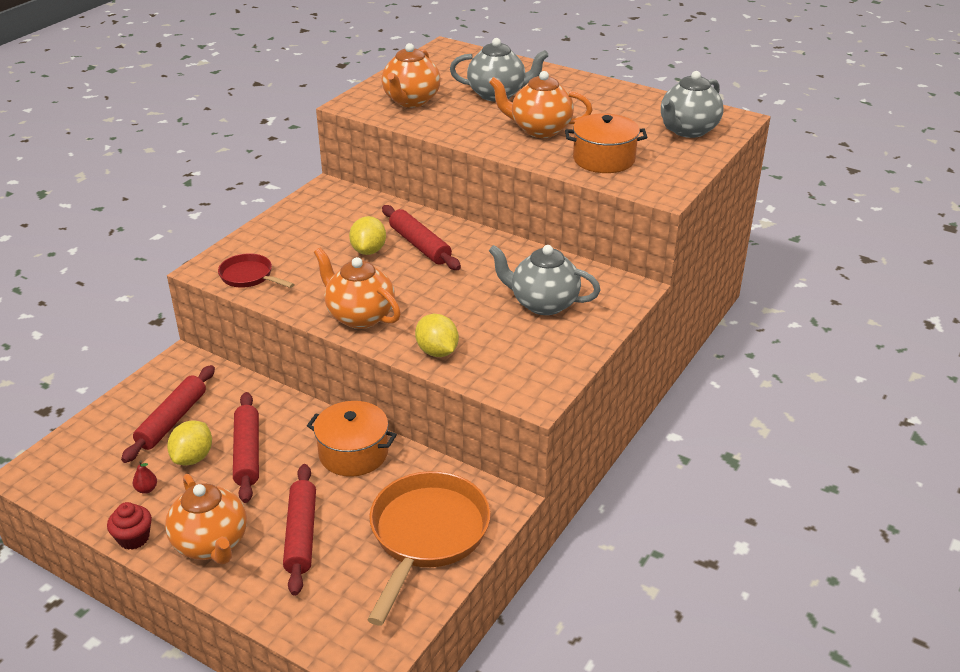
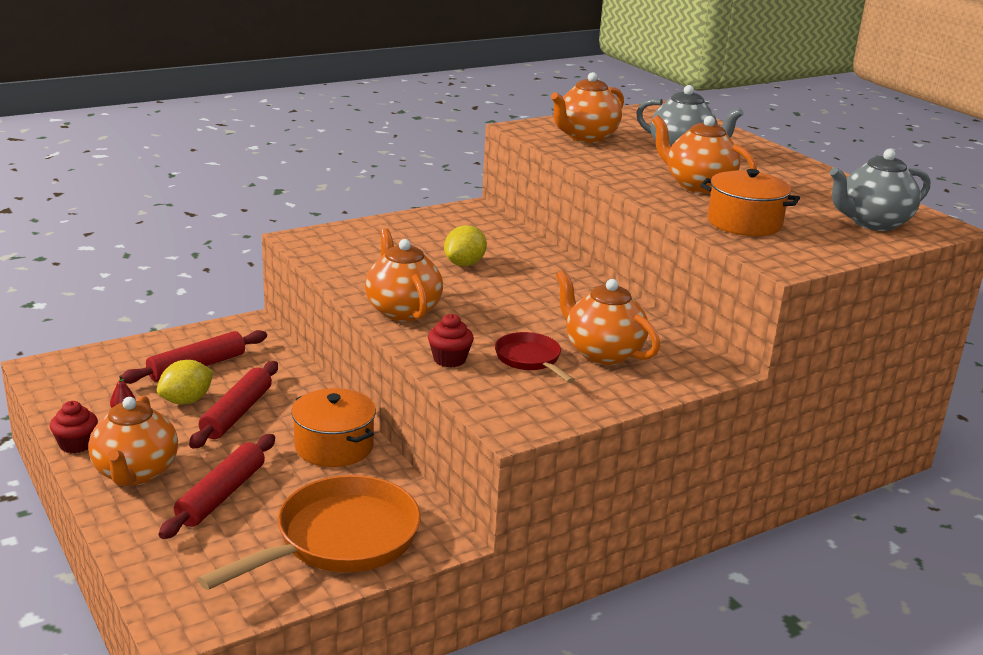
camera: 25 degrees right, 10 degrees down
(249, 276) = (331, 253): red pan -> red pan (530, 360)
(420, 245) = (520, 273): red rolling pin -> none
(437, 352) = (449, 359): yellow lemon -> red cupcake
(543, 303) = (602, 353): grey teapot -> orange teapot

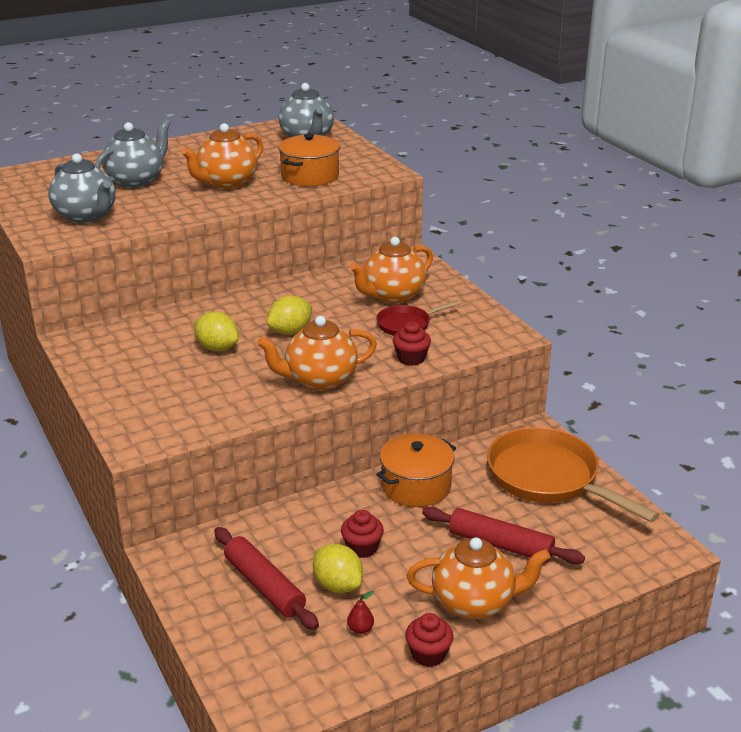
camera: 85 degrees left, 5 degrees up
(237, 413) = (362, 548): red rolling pin -> red cupcake
(503, 296) = (290, 331): none -> yellow lemon
(585, 137) = (86, 216): orange teapot -> grey teapot

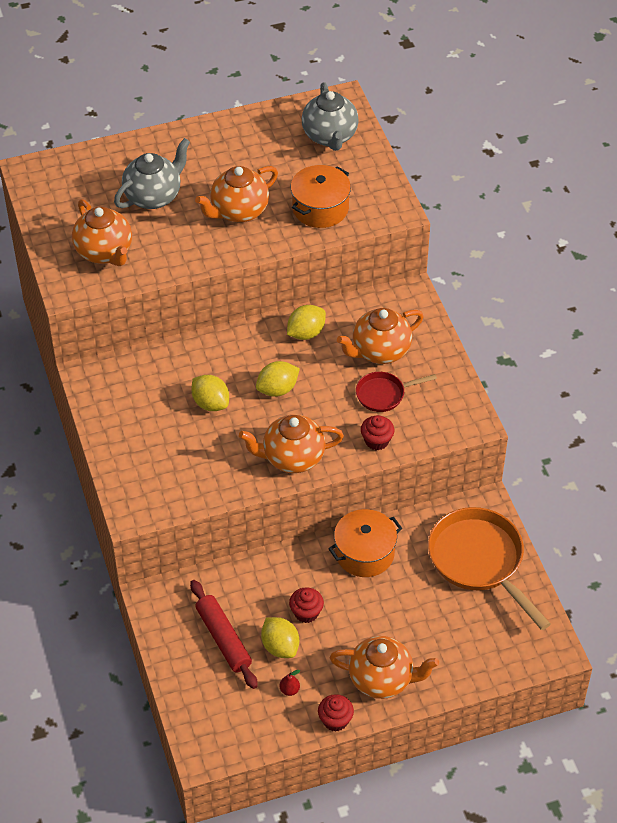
camera: 10 degrees right, 20 degrees up
(86, 216) = (105, 252): grey teapot -> orange teapot
(311, 290) = (306, 333): none -> yellow lemon
(500, 545) = (418, 626): red rolling pin -> none

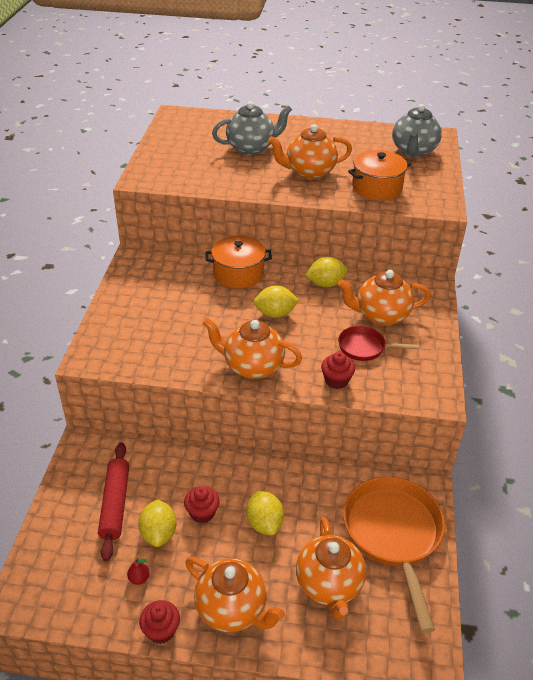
camera: 25 degrees right, 10 degrees down
(105, 252) = (188, 167): orange teapot -> orange teapot (329, 585)
(210, 403) = (213, 305): yellow lemon -> yellow lemon (264, 523)
(364, 553) = (287, 483): orange pot -> orange pot (238, 274)

